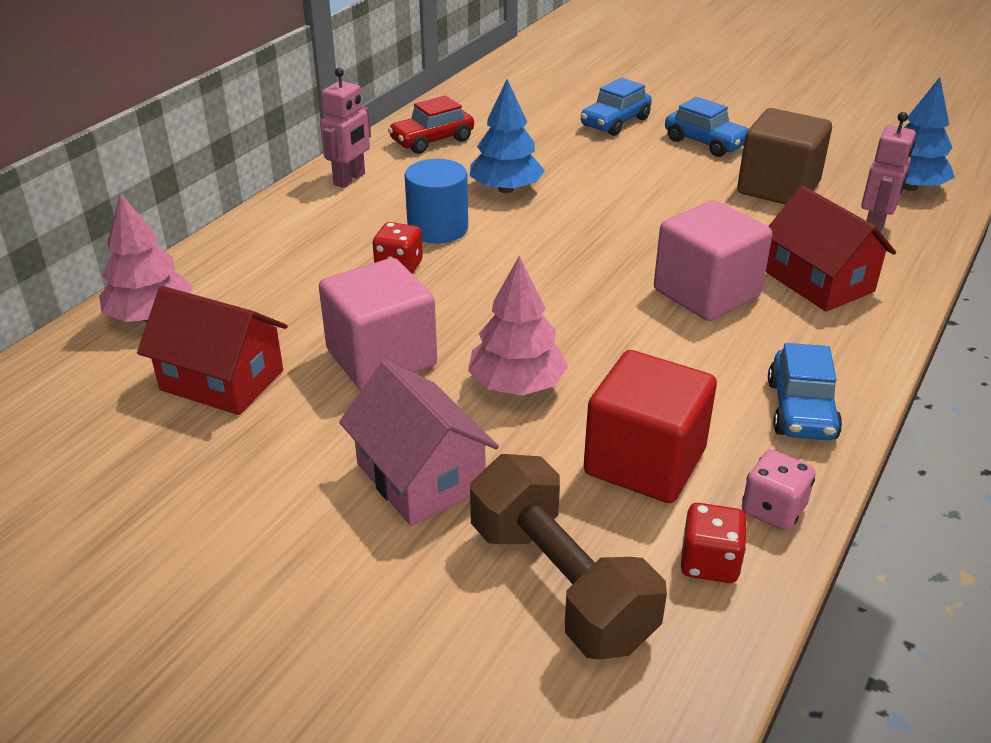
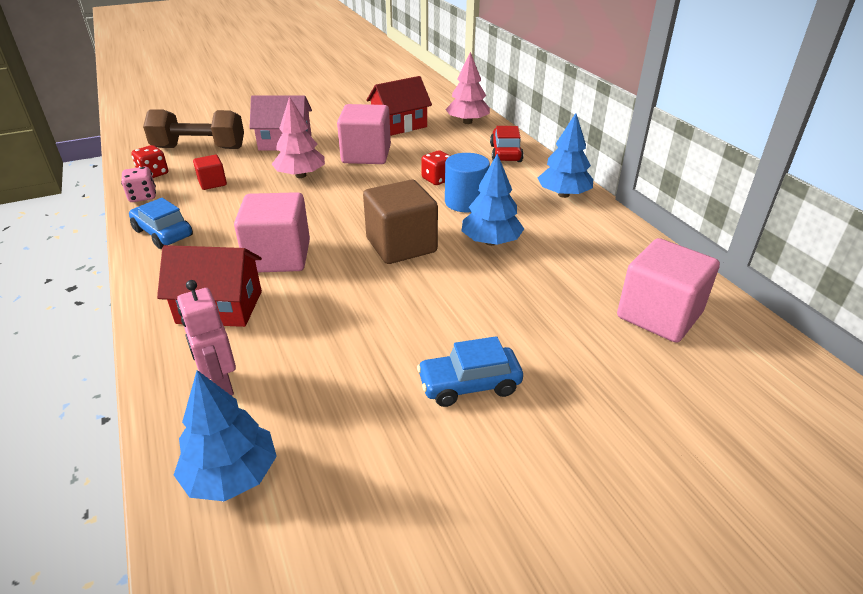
camera: 125 degrees right, 0 degrees up
(350, 179) = (563, 194): pink robot -> blue tree
(432, 140) = (603, 241): red car -> red car (505, 153)
(522, 102) = (659, 315): none -> pink cube
(615, 122) = (566, 350): blue car -> none
(644, 462) = (212, 183): red cube -> red cube, size x0.51
(778, 188) = (342, 375): brown cube -> brown cube (401, 245)

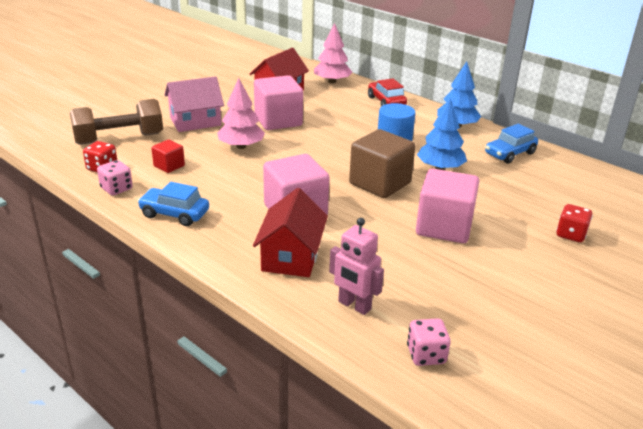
camera: 25 degrees left, 5 degrees down
(219, 307) = (291, 256): red house -> red house turned 60 degrees counterclockwise
(231, 475) = (426, 355): blue tree -> pink dice
(437, 179) = (355, 130): red dice -> red dice (571, 234)
(469, 385) = (517, 261): blue car -> blue car (509, 154)
(659, 315) = (587, 192): pink cube -> pink cube (444, 227)

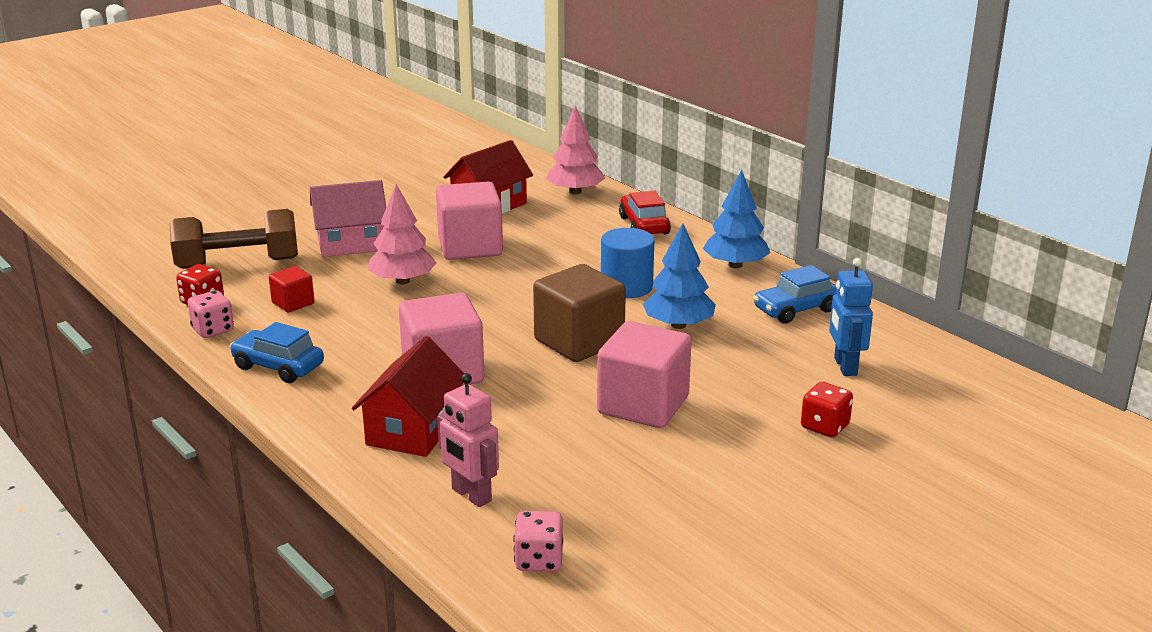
camera: 10 degrees right, 5 degrees down
(561, 191) = (844, 366): none -> blue robot

